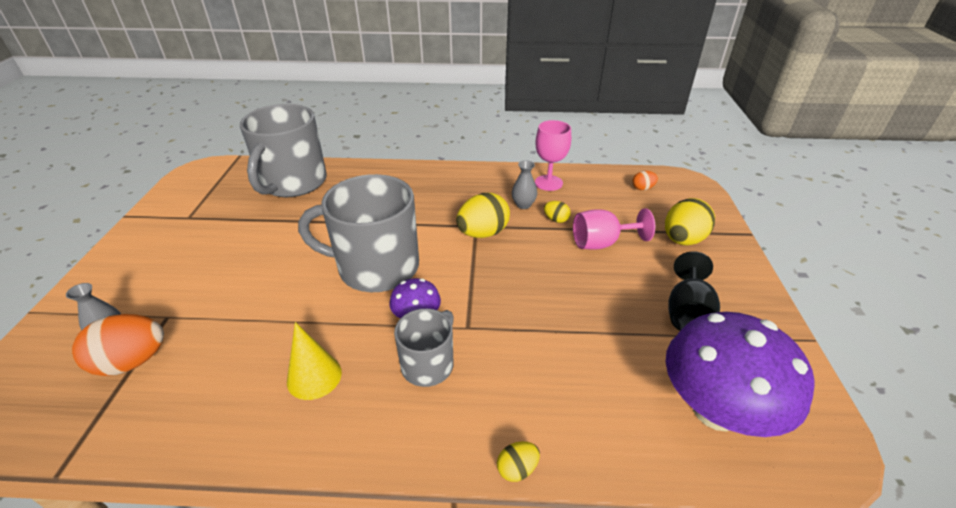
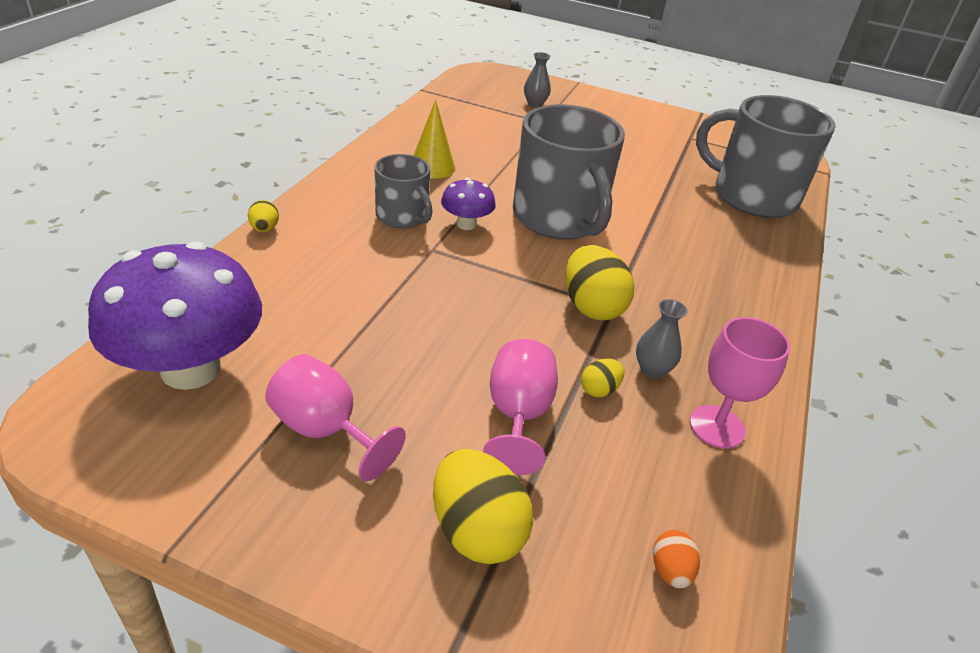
camera: 105 degrees right, 0 degrees up
(132, 362) = (500, 109): orange egg -> none
(376, 267) = (559, 218): grey mug -> grey mug turned 135 degrees clockwise
(687, 313) = (325, 430): black goblet -> pink goblet

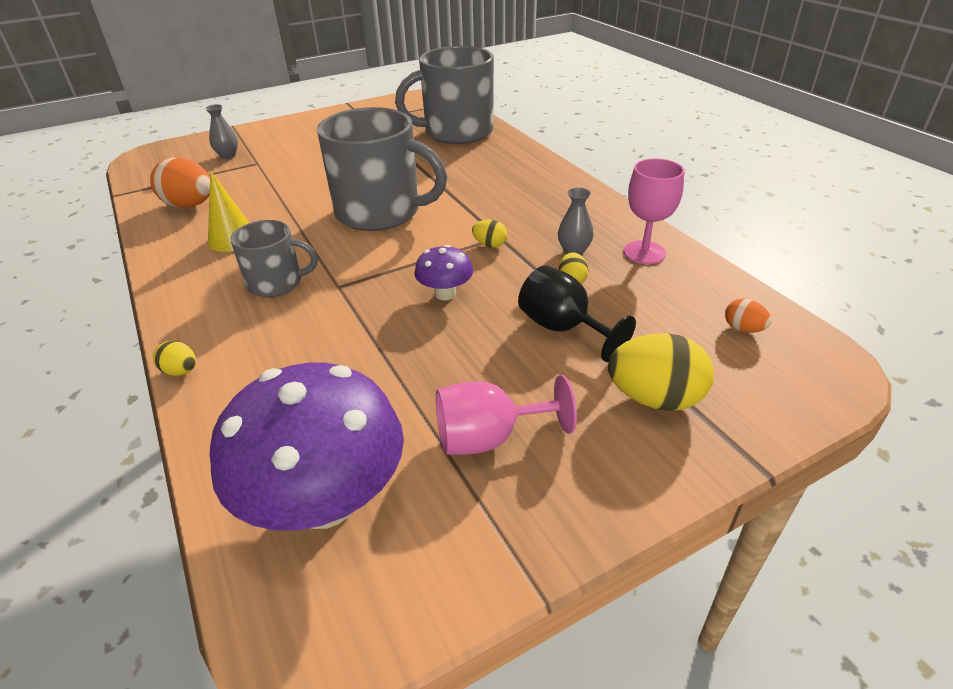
camera: 45 degrees left, 0 degrees up
(449, 125) = (190, 205): none -> orange egg
(466, 224) = (330, 256): purple mushroom -> purple mushroom (445, 294)
(518, 415) = (563, 328): pink goblet -> black goblet
(591, 307) = (490, 245): yellow egg -> yellow egg, size x0.50

